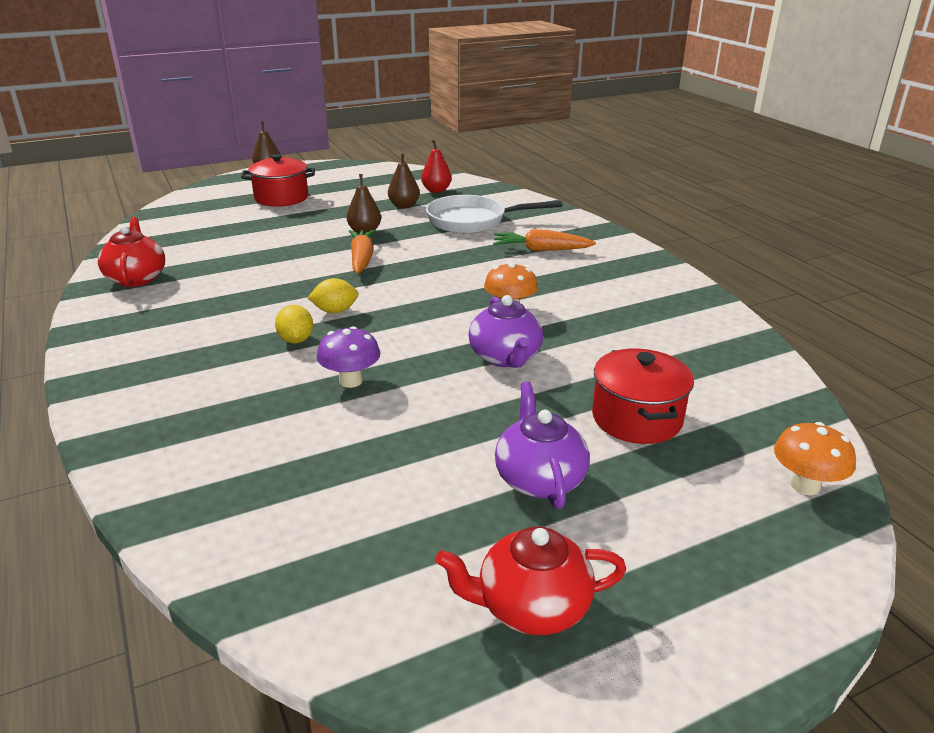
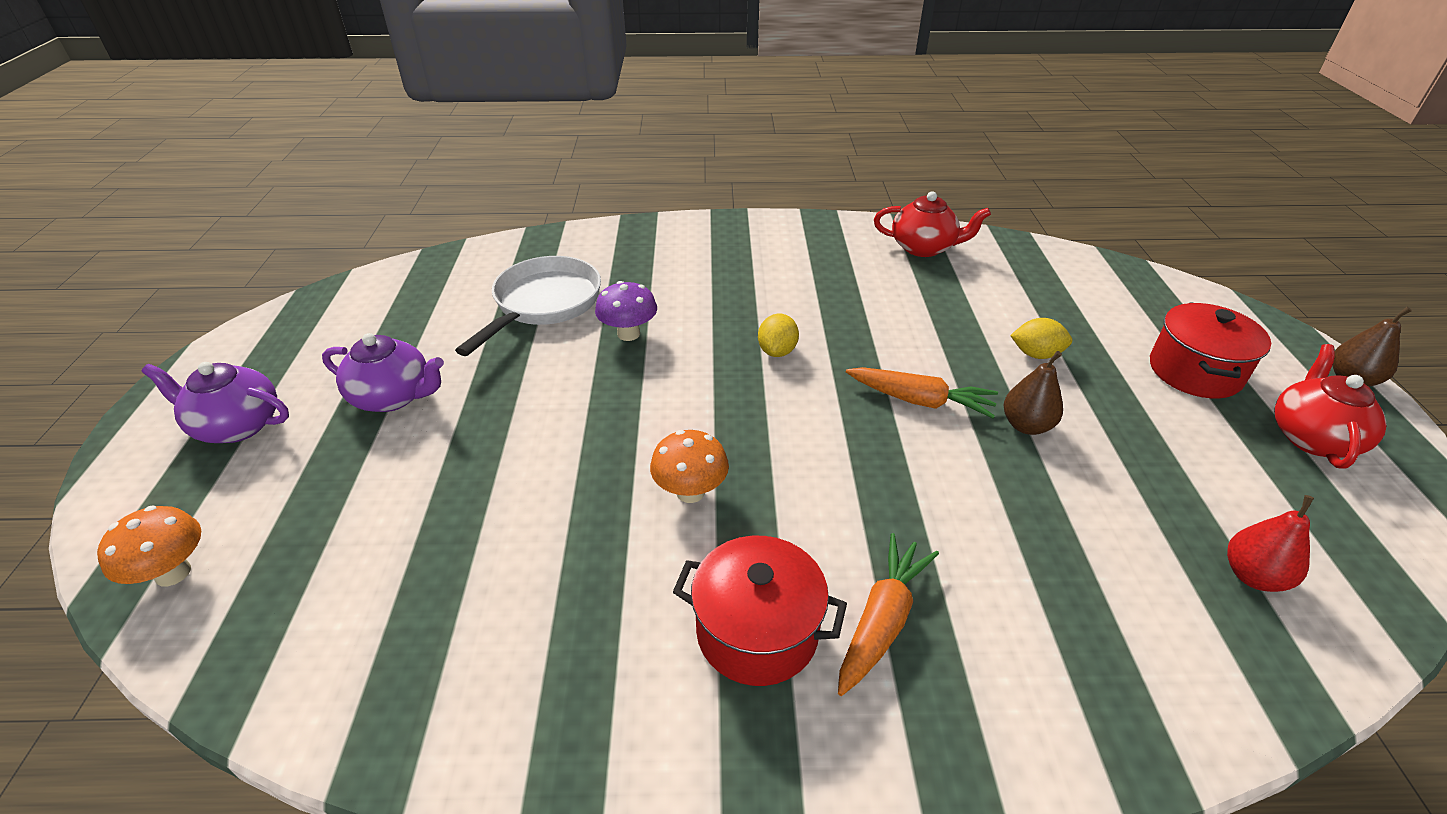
camera: 115 degrees right, 10 degrees up
(296, 340) = (728, 317): yellow lemon -> yellow lemon (1036, 354)
(404, 206) = (1151, 500): brown pear -> none
(473, 221) = (1055, 573): white pan -> white pan (543, 304)
(505, 357) = (584, 445): purple teapot -> purple teapot (237, 425)
(531, 607) = (300, 349): red teapot -> red teapot (1312, 437)
(636, 418) = (391, 499): red pot -> red pot (757, 631)

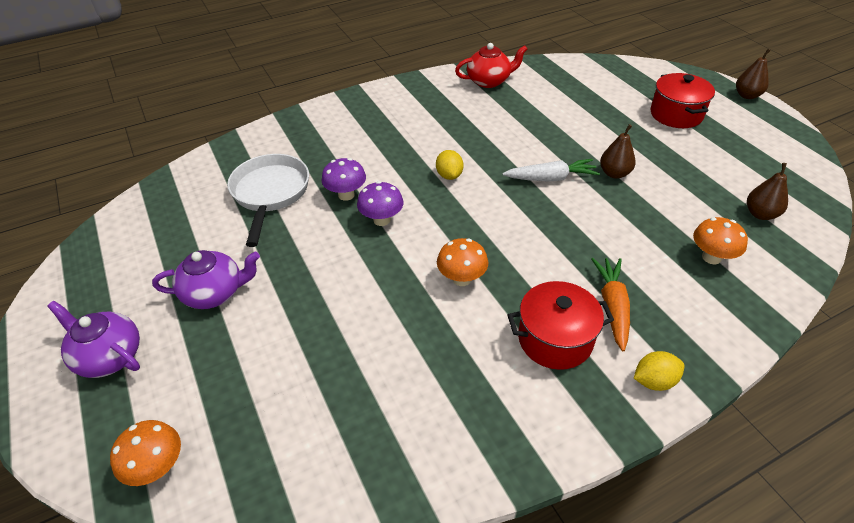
camera: 25 degrees left, 5 degrees up
(237, 425) = (109, 356): purple teapot -> purple teapot turned 45 degrees clockwise
(647, 378) = (382, 220): none -> purple mushroom
(920, 401) = (551, 178): orange carrot -> white carrot
(1036, 354) = (593, 130): yellow lemon -> yellow lemon (654, 381)
(1108, 612) = (711, 257): none -> orange mushroom
(1253, 576) = (760, 214): red pear -> brown pear
(1312, 437) = (746, 133): red teapot -> none

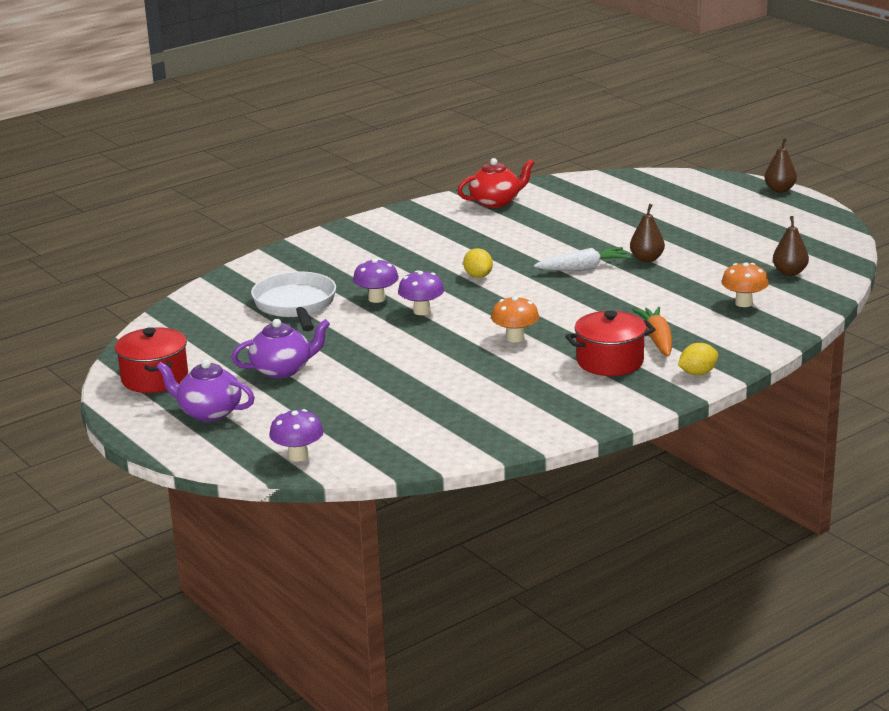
camera: 10 degrees left, 20 degrees down
(158, 467) = (298, 456): orange mushroom -> purple mushroom
(676, 114) = (705, 211): red pot -> red pot (155, 378)

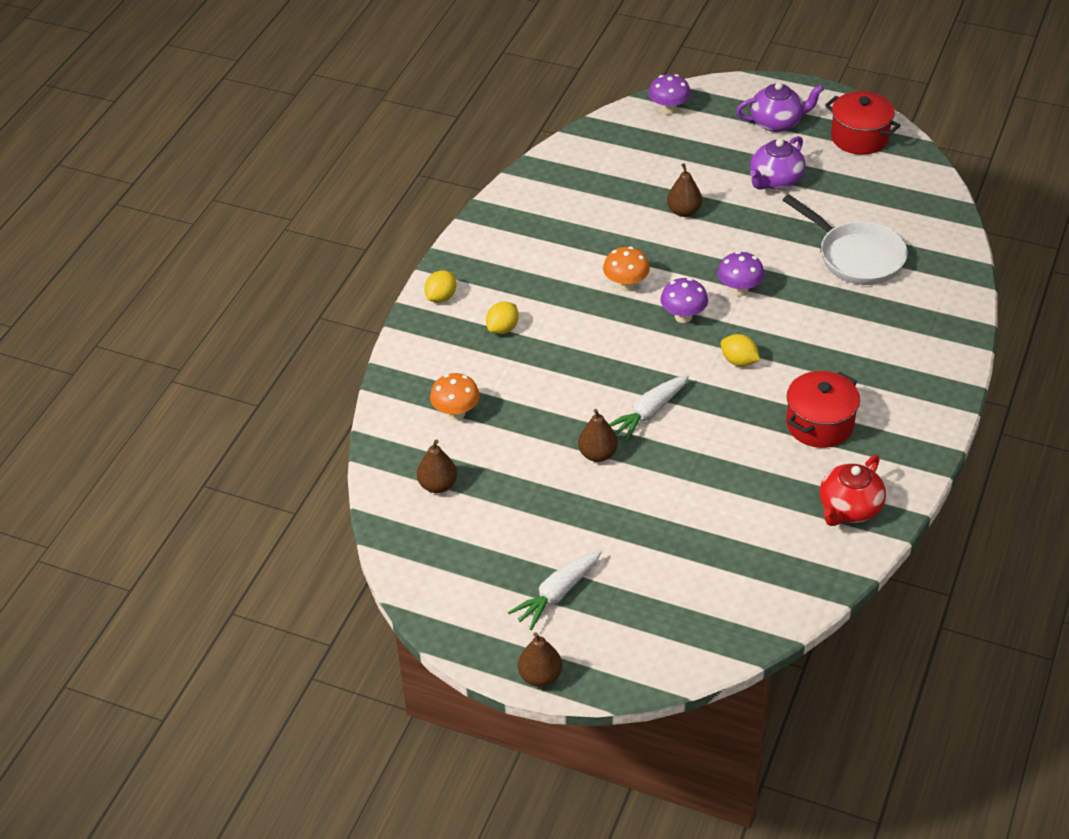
camera: 150 degrees right, 20 degrees up
(376, 299) = (796, 292): purple mushroom -> purple mushroom (683, 316)
(398, 371) = (684, 211): none -> brown pear
(610, 362) = (523, 285): red pot -> red pot (819, 424)
(657, 339) = (503, 328): orange carrot -> yellow lemon
(739, 213) = (557, 594): none -> white carrot

